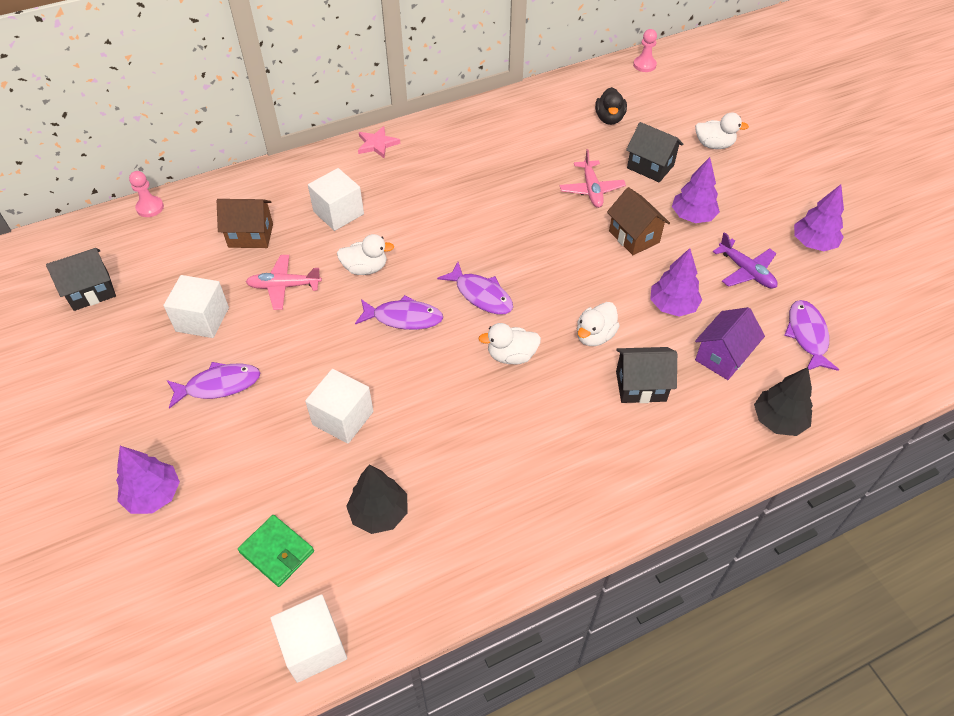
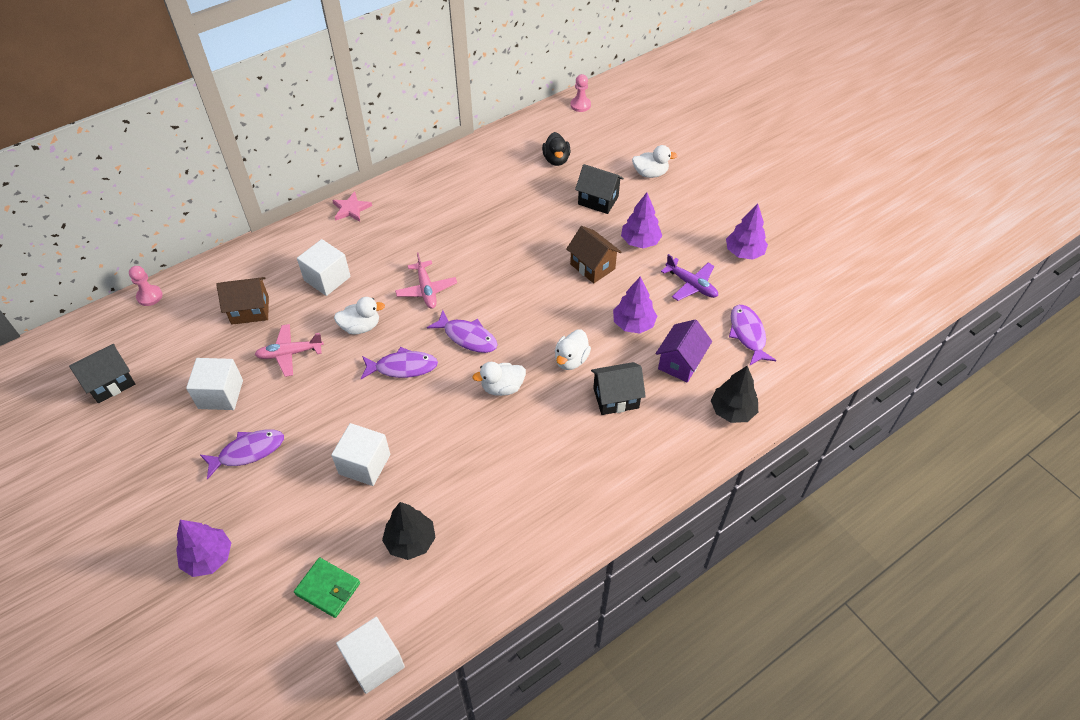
camera: 10 degrees left, 0 degrees up
(591, 190) = (550, 228): pink plane -> pink plane (426, 290)

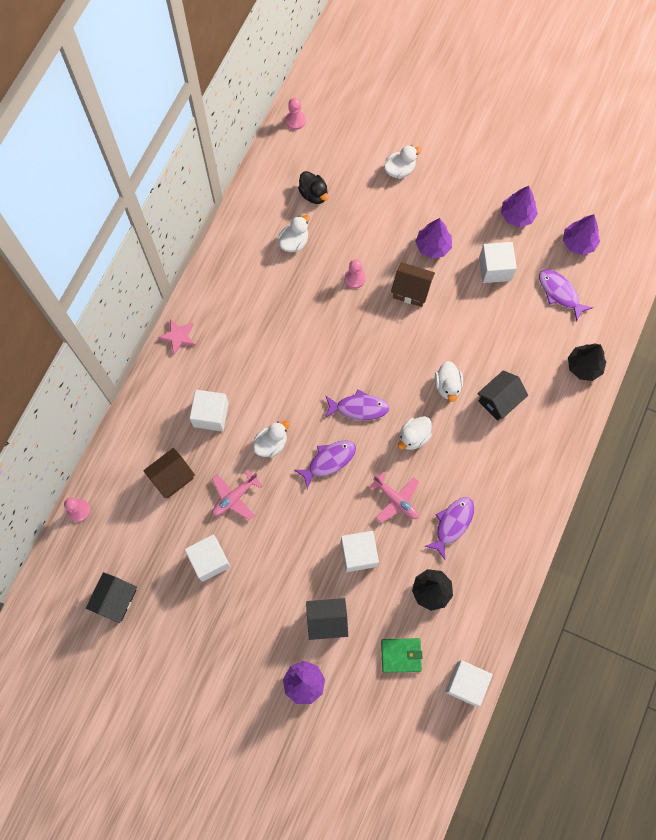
camera: 30 degrees left, 20 degrees up
(248, 452) = (268, 593): purple fish -> purple fish (452, 524)
(426, 290) = (298, 382): pink plane -> pink plane (396, 500)
(510, 185) = (294, 242): none -> white duck
(545, 234) = (354, 278): none -> pink pawn
(598, 200) = (375, 221): black house -> black house (327, 620)
(633, 324) = (473, 329): purple tree -> purple tree (578, 243)
(680, 362) = (526, 345): purple house -> none
(691, 285) = (495, 269): purple plane -> white cube

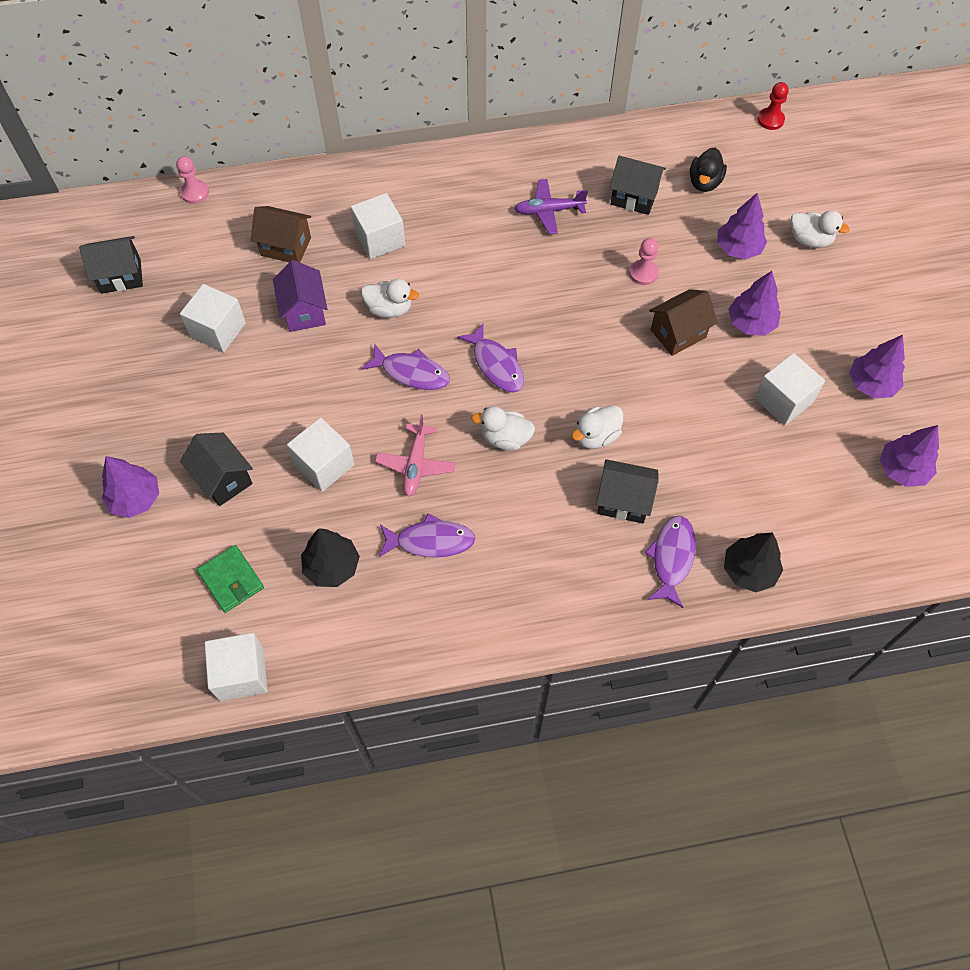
camera: 55 degrees right, 10 degrees down
(178, 336) = (442, 164): pink star -> none
(234, 497) = (304, 311): pink plane -> purple house
(266, 299) = (549, 211): none -> purple plane
(294, 242) = (634, 197): white duck -> black house
(295, 121) = (770, 120): pink pawn -> red pawn
(376, 213) = (738, 249): none -> purple tree
(411, 291) = (678, 333): brown house -> brown house turned 75 degrees clockwise
(560, 293) = (818, 487): purple fish -> purple fish (672, 558)

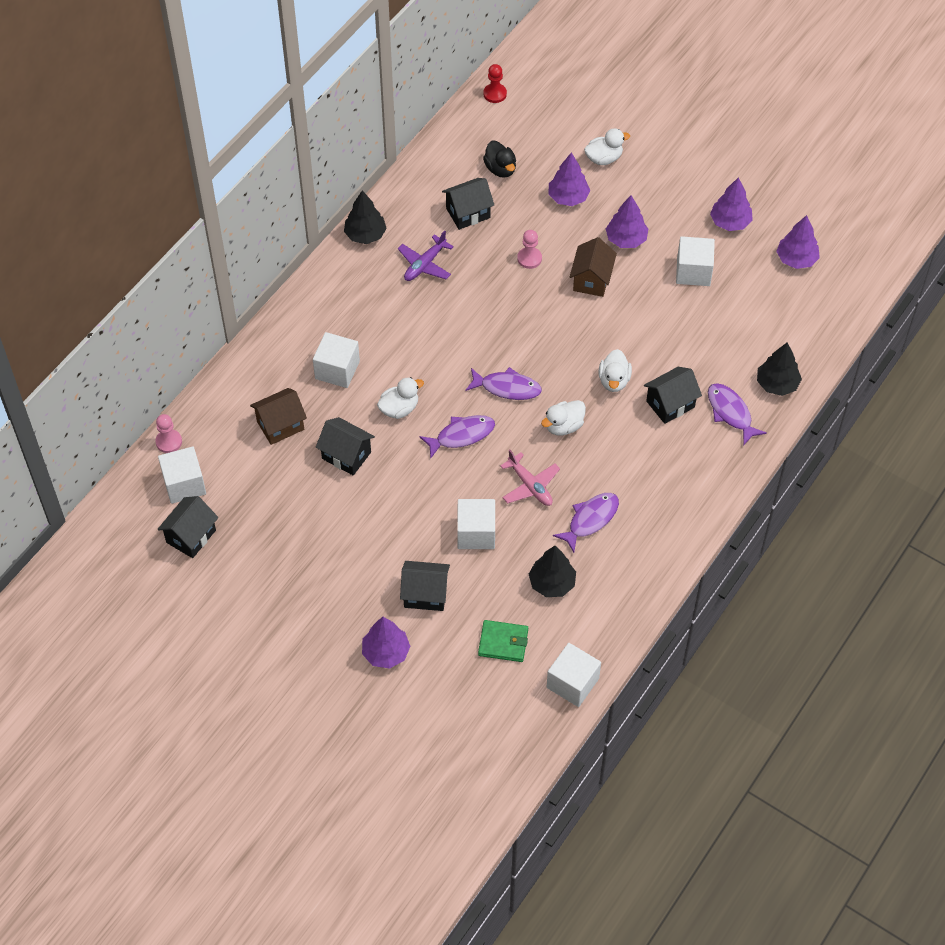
camera: 45 degrees left, 5 degrees down
(218, 330) = (304, 513): white cube -> white cube (184, 484)
(304, 311) = (346, 455): purple house -> black house
(529, 152) = (365, 235): none -> black tree

